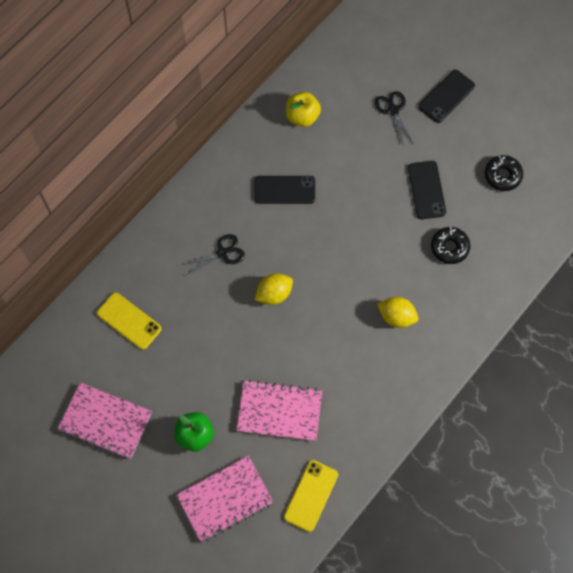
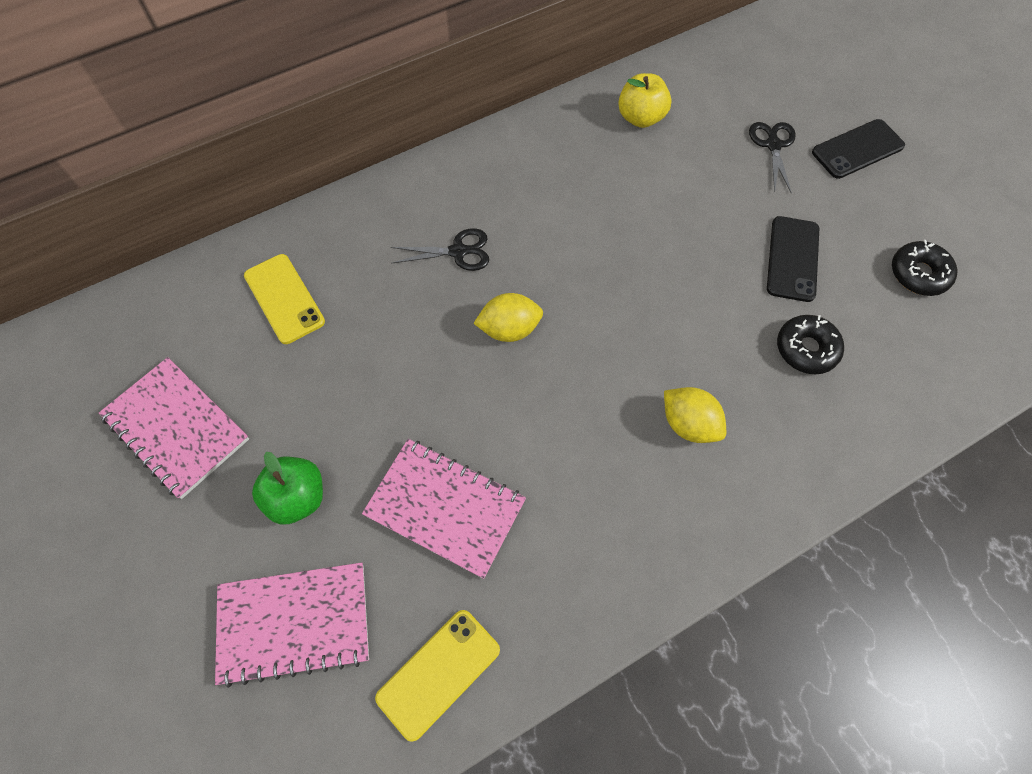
camera: 20 degrees right, 5 degrees down
(284, 190) = (580, 198): black phone -> none

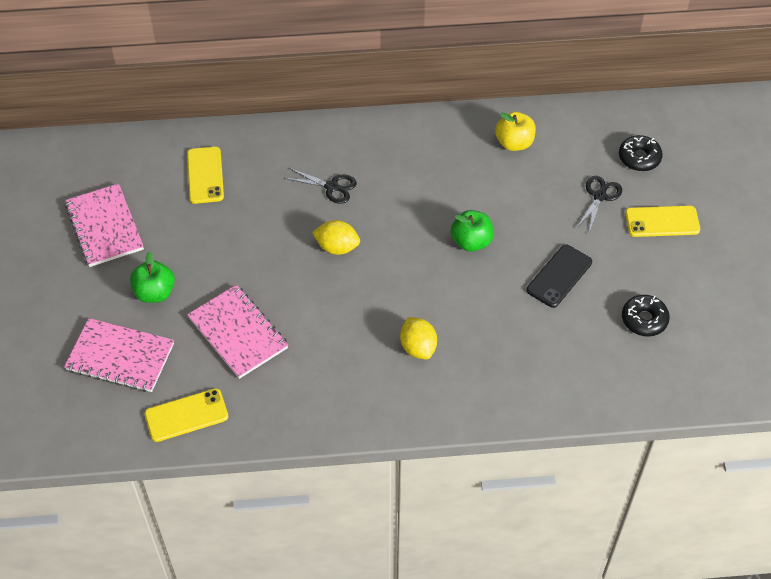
camera: 25 degrees right, 10 degrees down
(667, 256) = (471, 242): none -> green apple
(806, 349) = (528, 335): black donut -> black donut (639, 158)
(857, 149) = (662, 222): black phone -> yellow phone

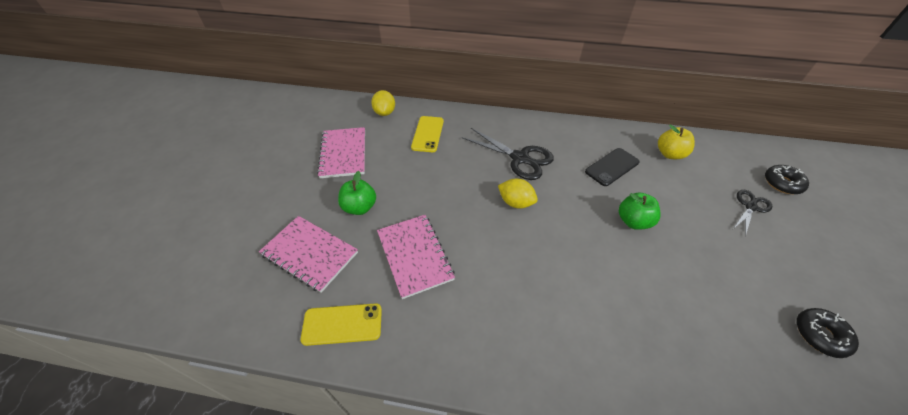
camera: 15 degrees right, 5 degrees down
(332, 187) = (519, 158): black scissors -> black scissors, size x1.68
(418, 347) = (577, 308): yellow lemon -> yellow lemon (385, 112)
(559, 276) = (720, 269): black phone -> black phone (612, 167)
(662, 222) = (817, 240): yellow phone -> none

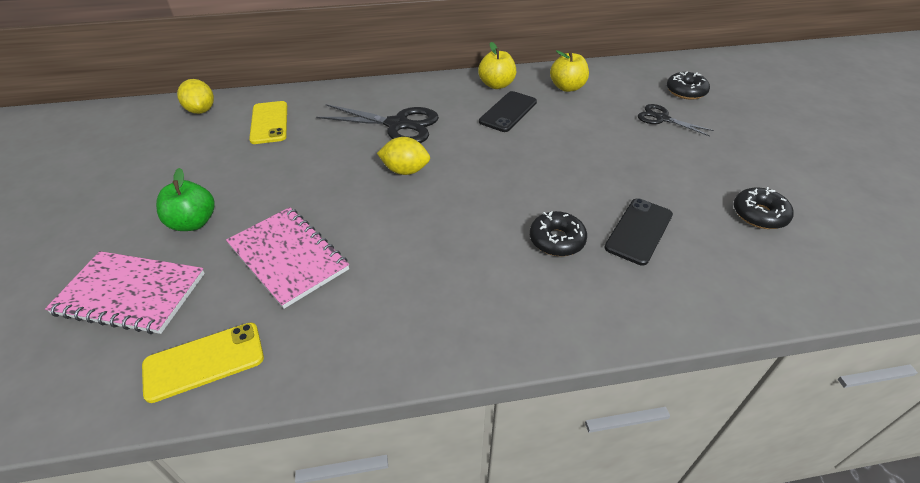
camera: 20 degrees left, 5 degrees down
(343, 153) = (152, 167): pink notebook -> none
(608, 138) = (496, 85): none -> yellow apple
(621, 303) = (556, 240): none -> black donut
(633, 221) = (547, 159): green apple -> none
(696, 317) = (639, 231): none -> black phone
(750, 207) = (662, 118): black scissors -> black scissors turned 75 degrees counterclockwise

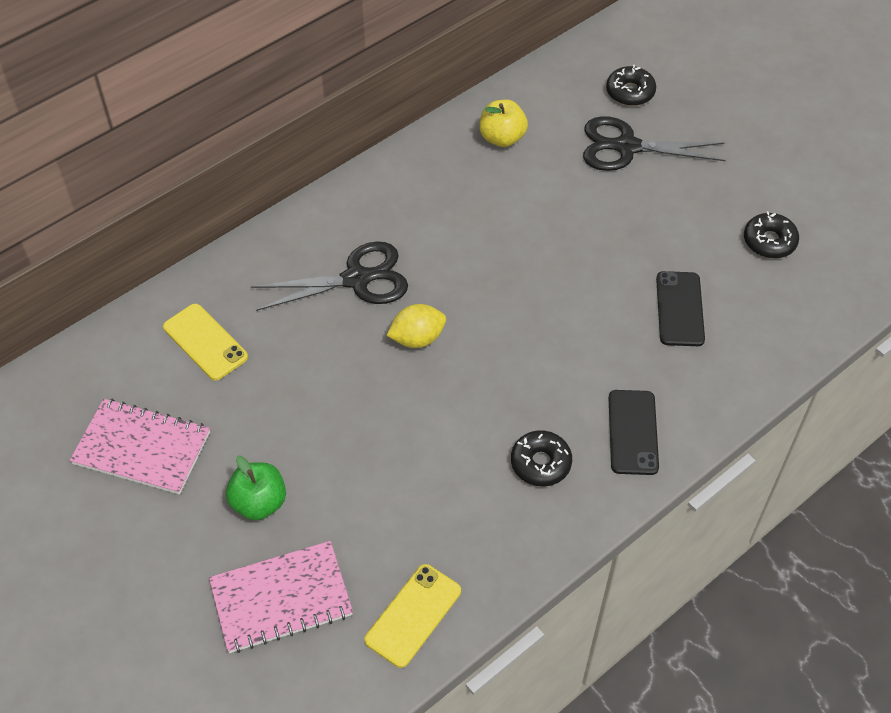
camera: 30 degrees left, 10 degrees up
(201, 110) = (100, 362): yellow lemon -> none
(288, 257) = (391, 490): pink notebook -> pink notebook (142, 448)
(496, 85) = (420, 167): yellow apple -> none
(508, 112) = (463, 206): black phone -> black phone (633, 432)
(556, 240) = (616, 353): black donut -> black donut (540, 463)
(662, 118) = (627, 147): black scissors -> black scissors, size x1.68

